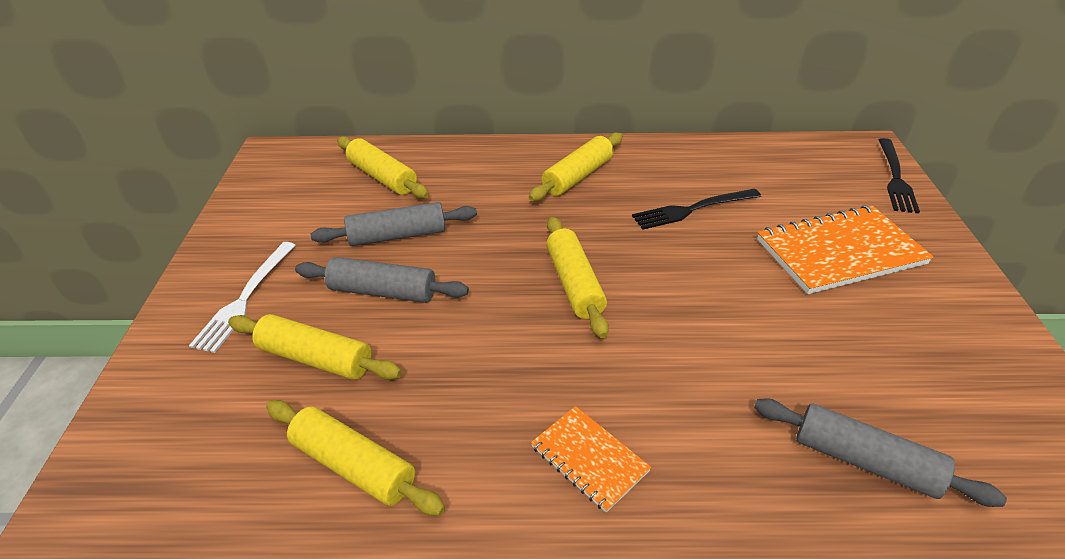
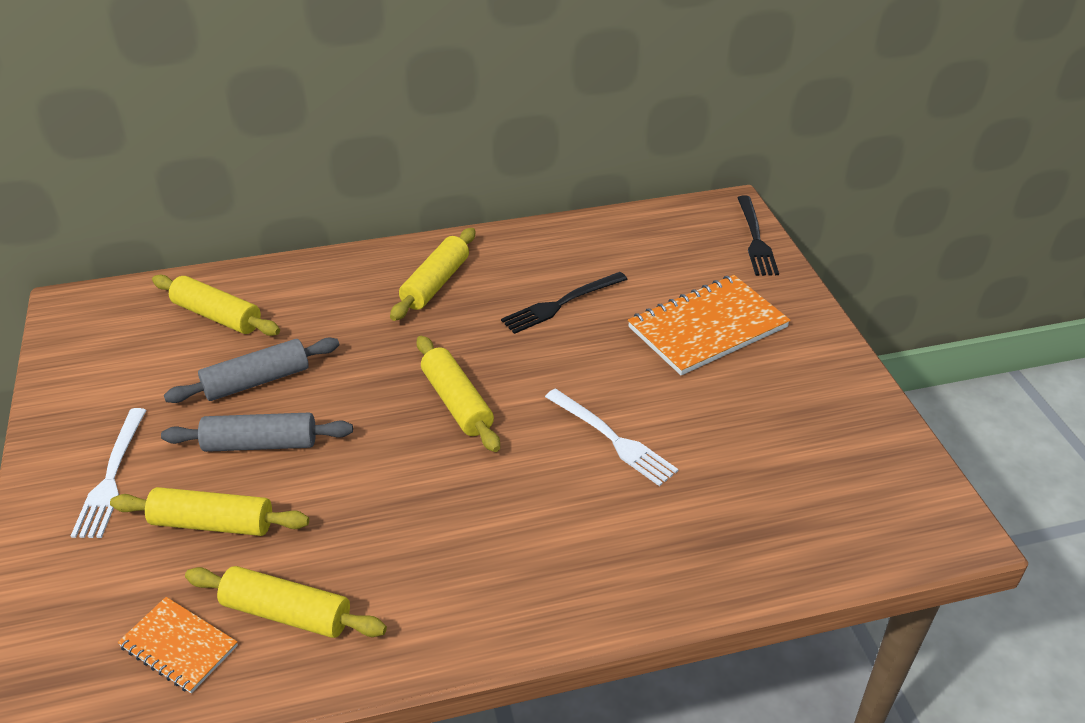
camera: 15 degrees left, 0 degrees up
(589, 459) = (504, 563): orange notebook -> orange notebook (179, 646)
(727, 346) = (613, 439): none -> white fork
(864, 461) = (740, 518): grey rolling pin -> none

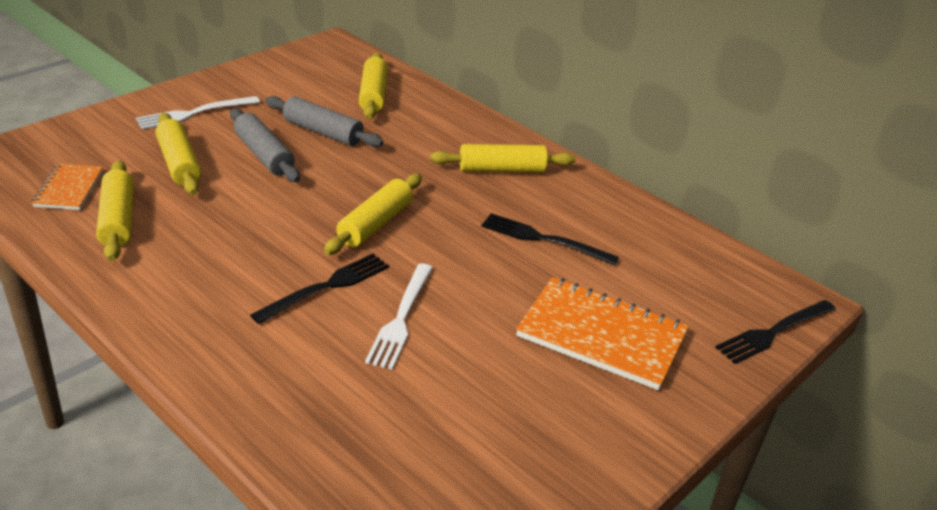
camera: 55 degrees right, 5 degrees down
(533, 473) = (326, 287): none -> black fork

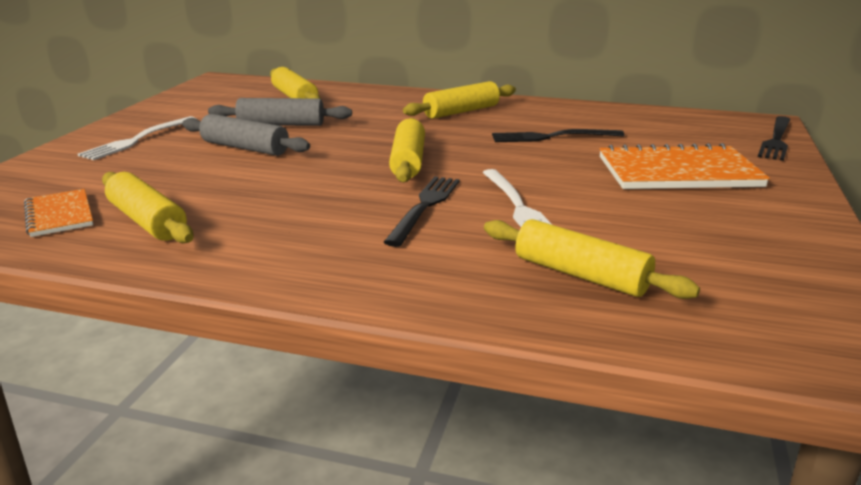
camera: 25 degrees left, 10 degrees down
(179, 163) = (164, 171): yellow rolling pin -> yellow rolling pin (581, 275)

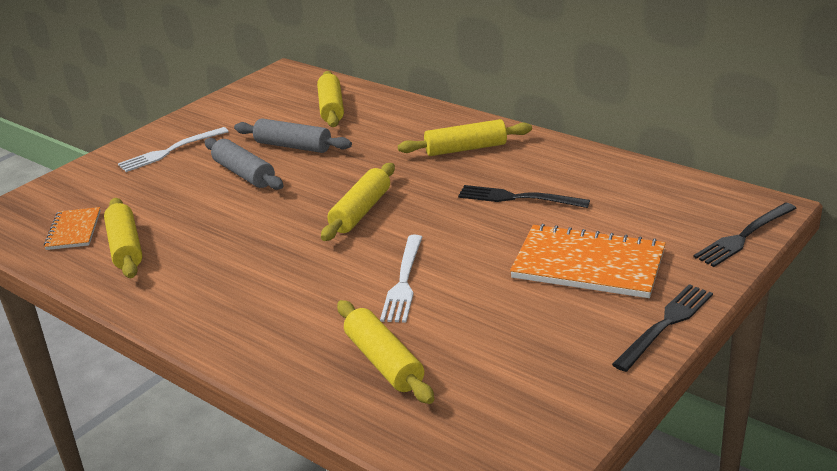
camera: 25 degrees right, 5 degrees up
(425, 207) = (330, 268): black fork -> black fork (666, 324)

